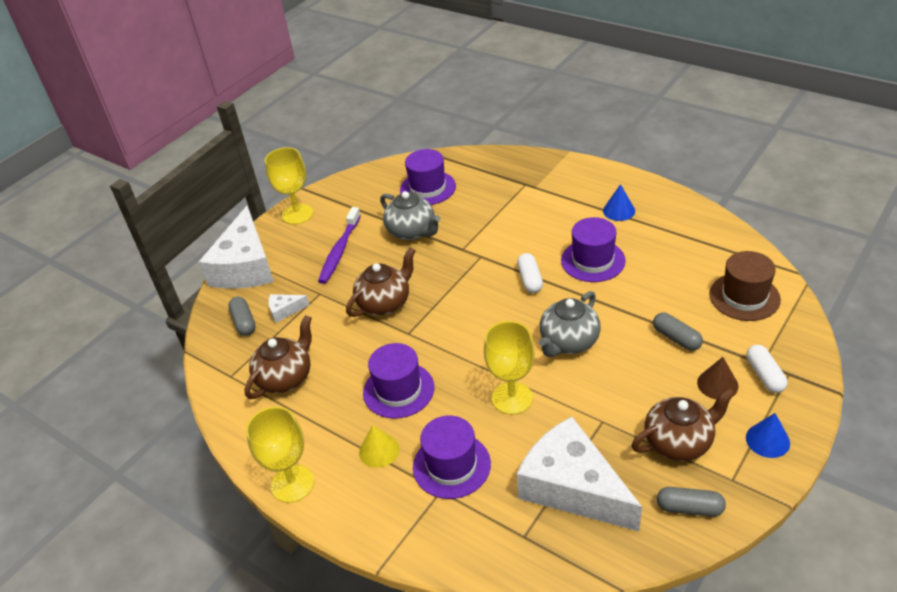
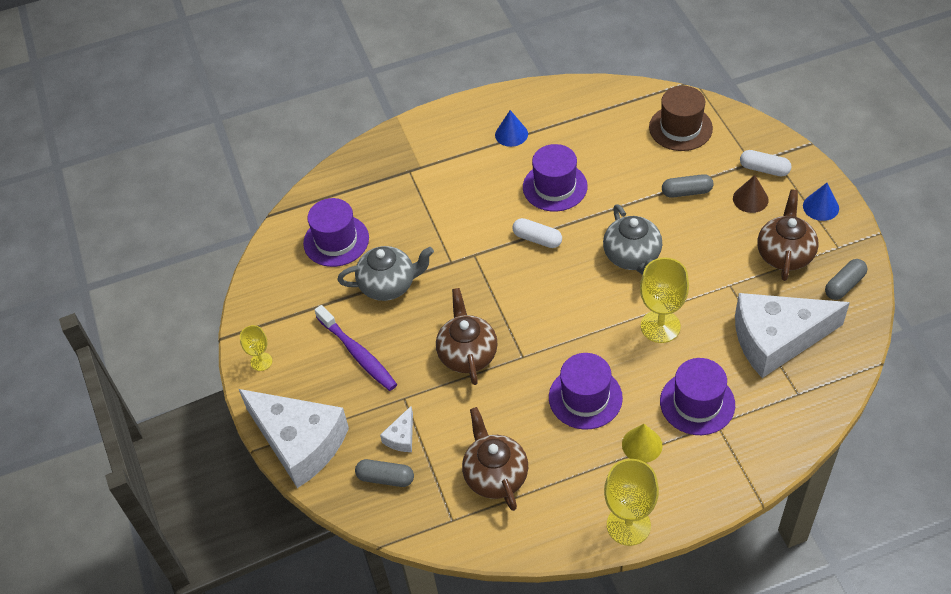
camera: 55 degrees left, 10 degrees up
(297, 214) = (261, 361): yellow goblet -> yellow goblet, size x0.56

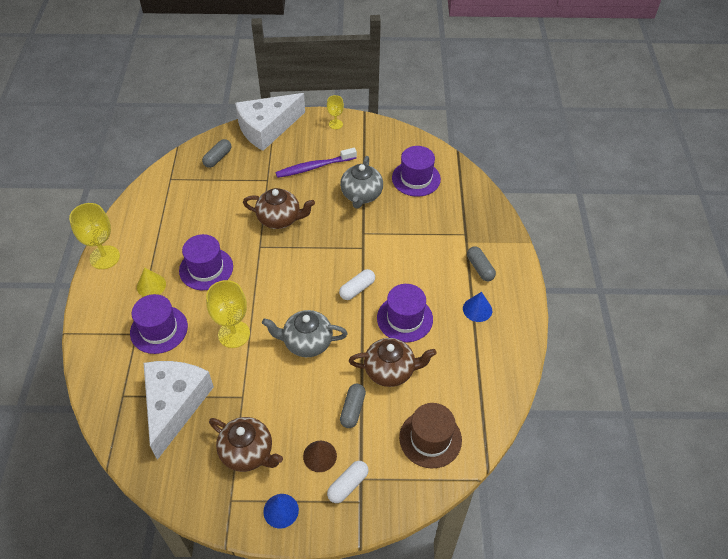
camera: 105 degrees right, 0 degrees up
(401, 437) = (240, 172): white cheese -> none
(495, 475) = (184, 206): brown teapot -> brown teapot (390, 371)
(844, 285) = (191, 482): grey capsule -> grey capsule (480, 268)

